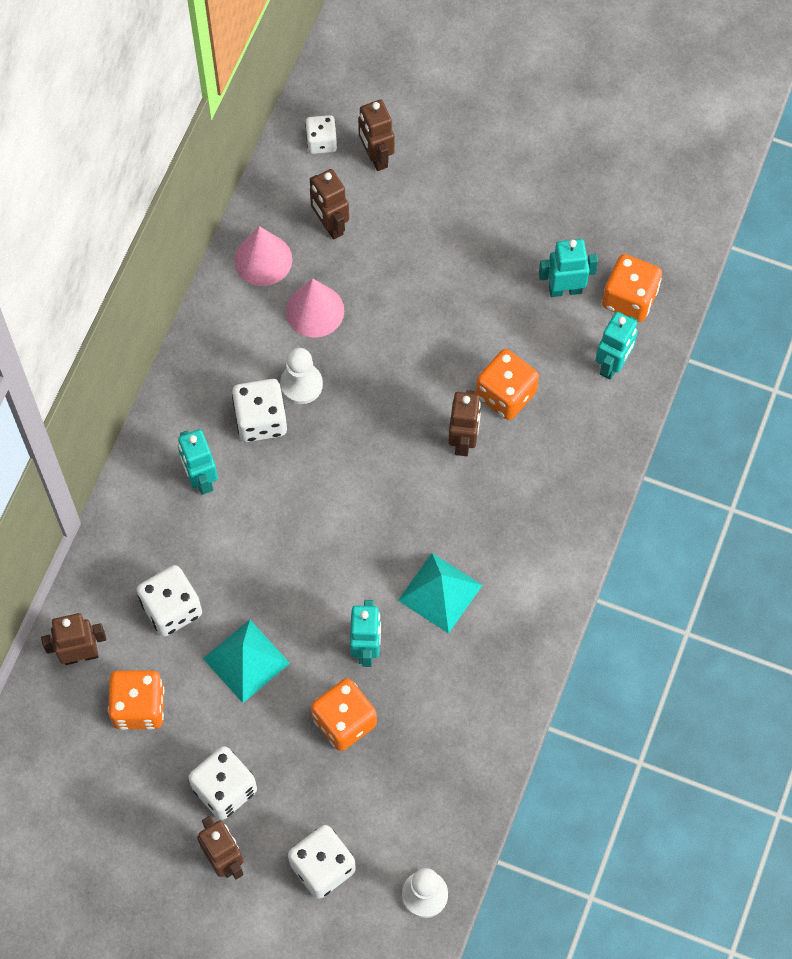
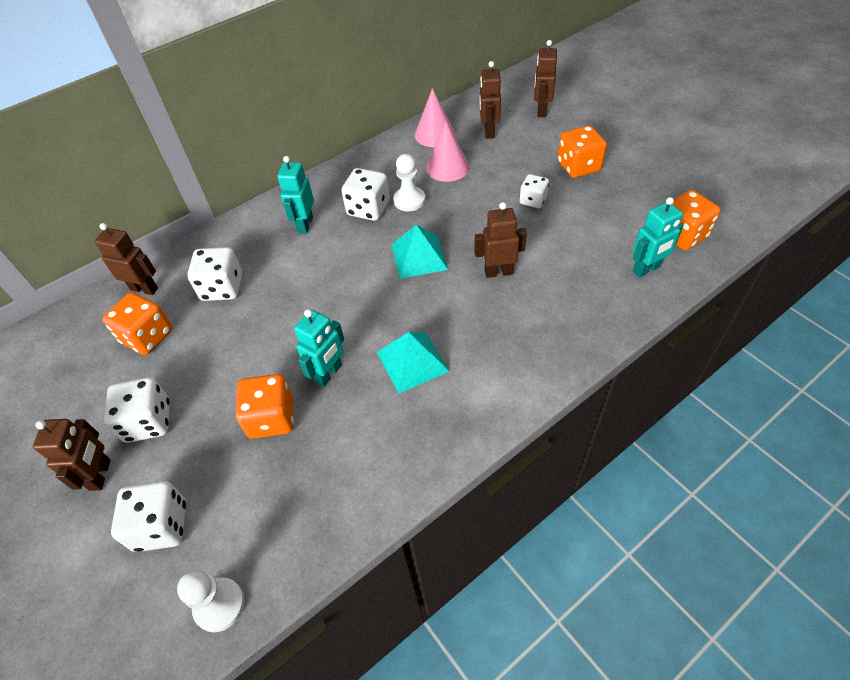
camera: 35 degrees right, 15 degrees down
(246, 660) = (240, 341): turquoise pyramid -> turquoise pyramid (419, 256)
(321, 142) = (511, 95): white dice -> white dice (533, 200)
(463, 441) = (498, 272): brown robot -> brown robot turned 135 degrees counterclockwise
(505, 394) = (549, 256): orange dice -> orange dice (578, 167)
(565, 289) = (633, 213): turquoise robot -> none

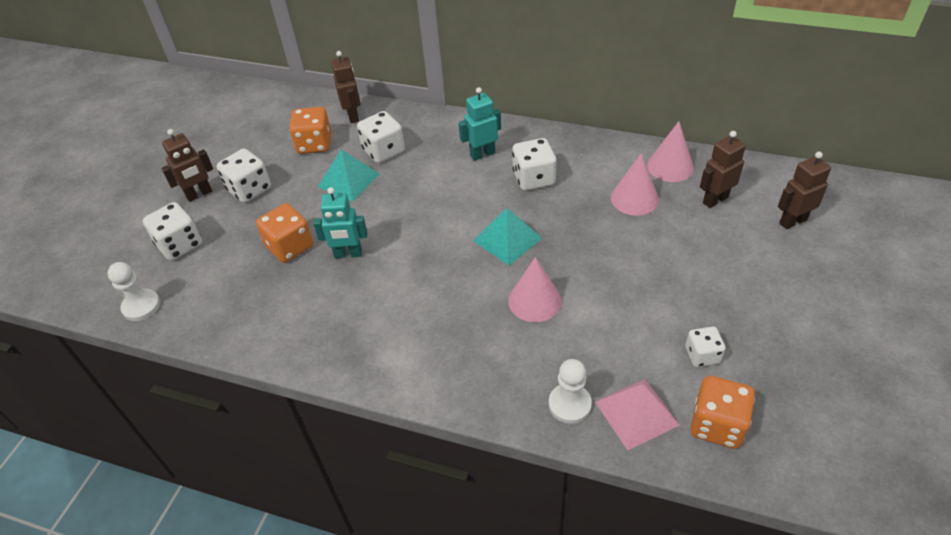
camera: 55 degrees right, 5 degrees down
(409, 200) = (568, 197): white pawn -> white pawn (569, 404)
(412, 361) = (393, 296): turquoise pyramid -> turquoise pyramid (348, 180)
(498, 272) = (534, 301): brown robot -> pink cone
(533, 200) = (650, 279): white dice -> white dice (702, 355)
(578, 167) = (736, 291): orange dice -> none
(646, 269) = (636, 413): turquoise robot -> pink pyramid

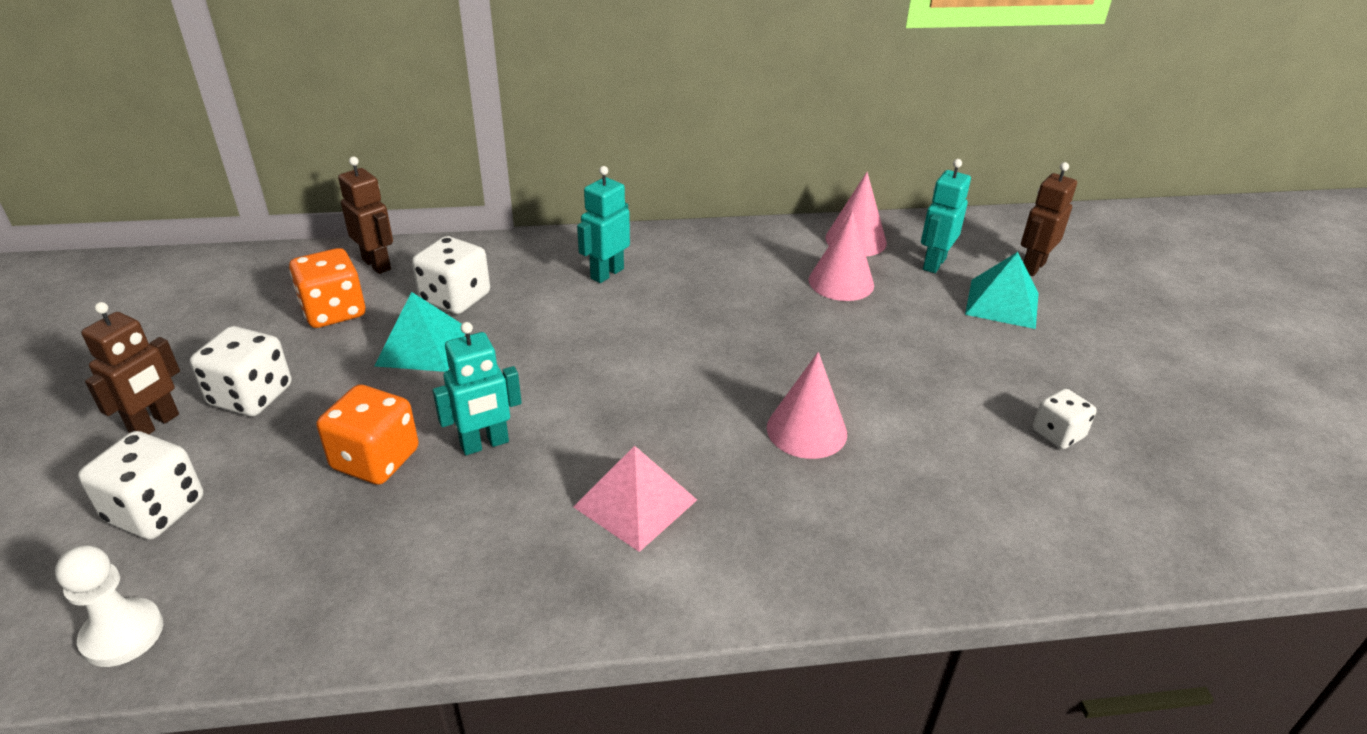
camera: 30 degrees left, 10 degrees down
(507, 239) = (714, 365): turquoise pyramid -> turquoise pyramid (1002, 303)
(533, 179) = (698, 287): white dice -> none
(569, 404) = (951, 546): white pawn -> none
(636, 413) = (1040, 528): pink pyramid -> pink pyramid (635, 503)
(715, 200) = (933, 264): brown robot -> turquoise robot
(717, 425) = (1140, 509): orange dice -> none

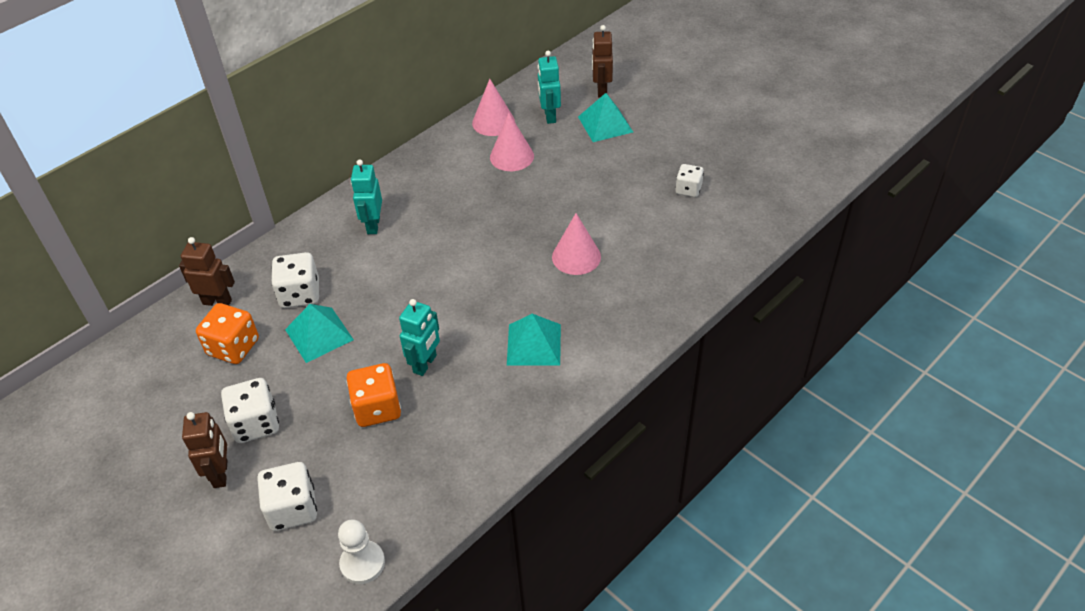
camera: 35 degrees left, 10 degrees up
(635, 503) = (534, 344): pink pyramid -> turquoise pyramid

